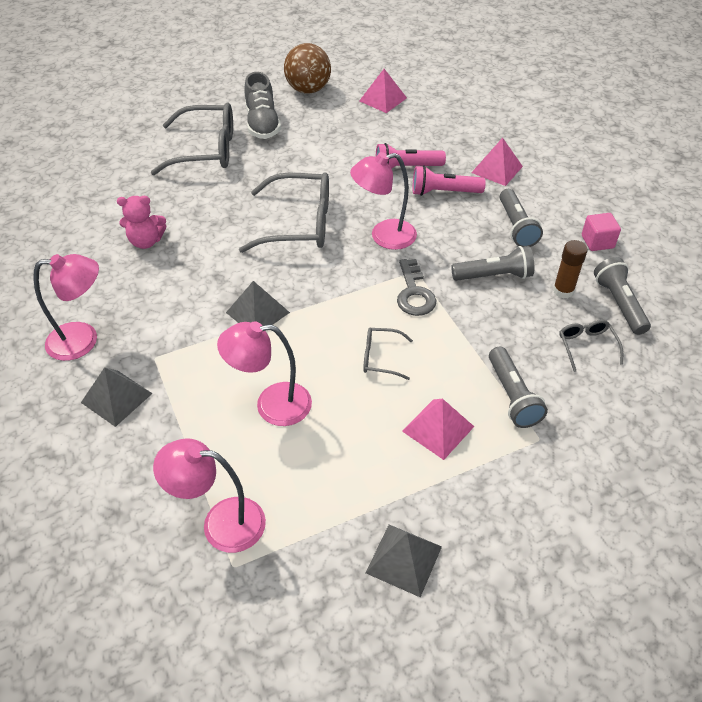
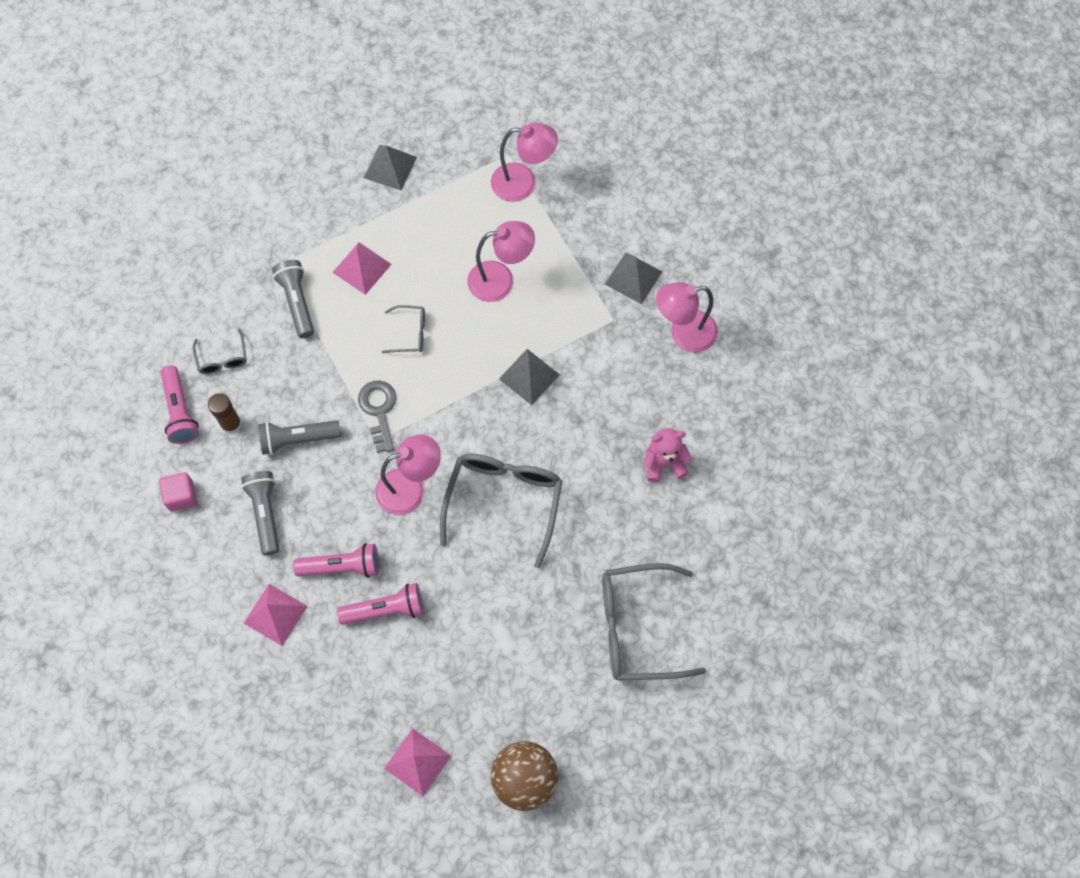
camera: 175 degrees right, 20 degrees up
(262, 124) = (576, 689): grey shoe -> none
(299, 224) = (504, 501): grey glasses -> grey glasses turned 105 degrees clockwise
(619, 304) = (180, 411): grey flashlight -> pink flashlight

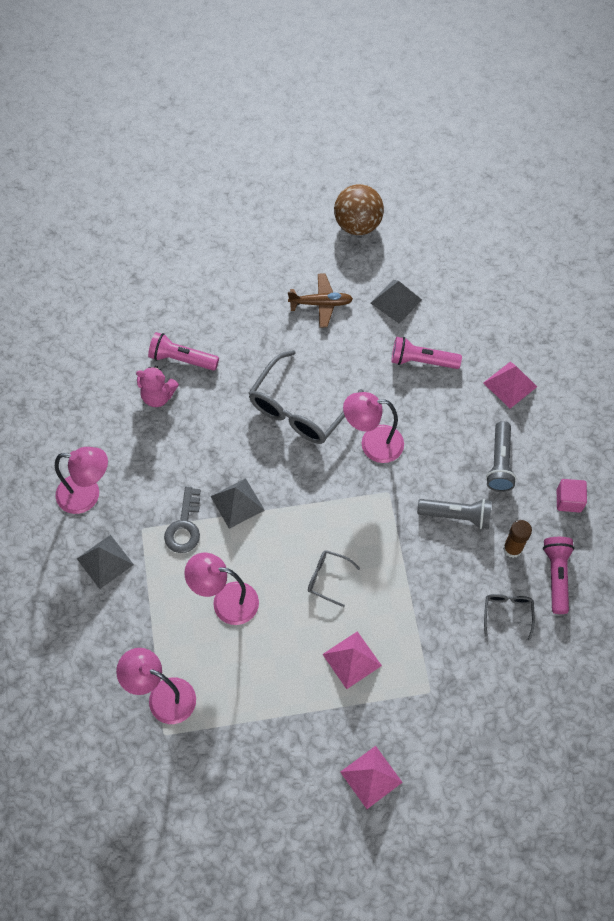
camera: 160 degrees left, 5 degrees down
(297, 302) = (423, 645): grey flashlight -> none
(342, 566) = (447, 402): pink flashlight -> pink flashlight (182, 359)
(379, 411) = (378, 517): grey key -> grey key (184, 526)
(390, 167) = (288, 763): grey pyramid -> grey pyramid (396, 301)
(417, 762) = (430, 257): pink pyramid -> pink pyramid (371, 777)
(529, 645) = (321, 303): none -> brown plane
(637, 627) = (236, 290): grey glasses -> none

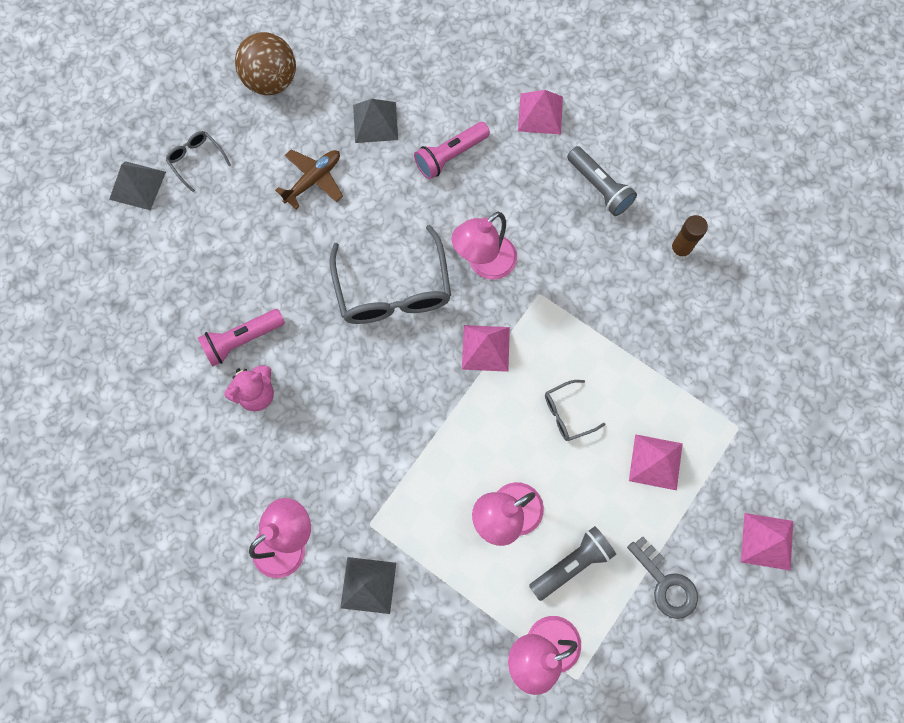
camera: 45 degrees left, 10 degrees up
(184, 526) = (404, 486): grey key -> grey key (666, 583)
(237, 503) = (427, 422): grey pyramid -> grey pyramid (137, 185)
(319, 493) = (485, 348): none -> pink pyramid
(456, 516) = (611, 263): grey flashlight -> grey flashlight (572, 564)
(507, 613) = (729, 306): grey glasses -> grey glasses (196, 160)
(556, 576) = (733, 241): pink flashlight -> none
(568, 500) = (680, 170): pink cube -> none

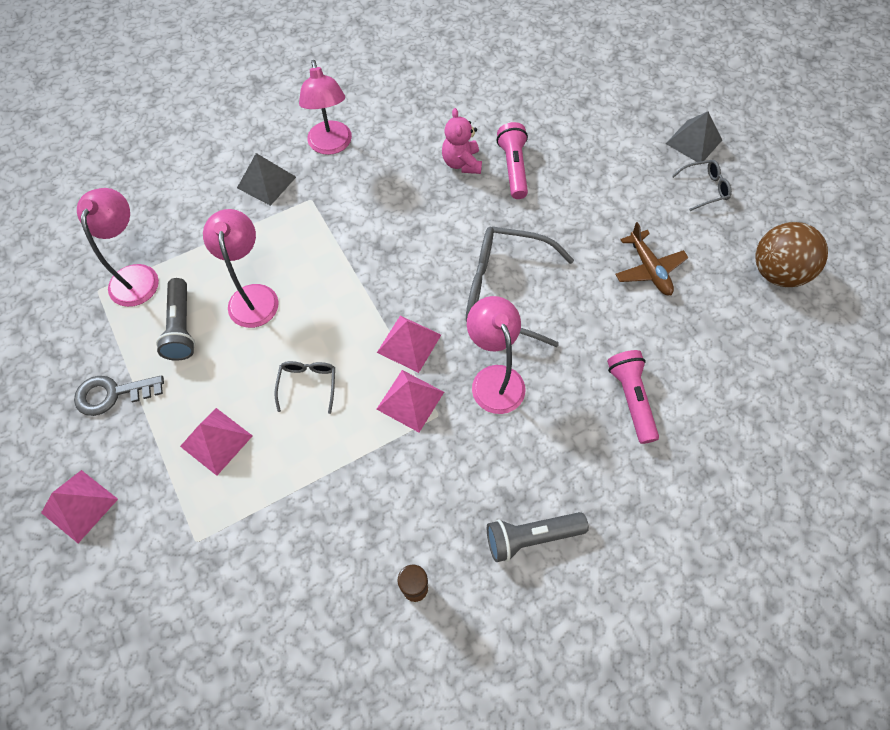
camera: 115 degrees right, 10 degrees down
(375, 122) = (697, 345): grey pyramid -> none
(540, 113) = (651, 516): pink pyramid -> pink pyramid (410, 400)

